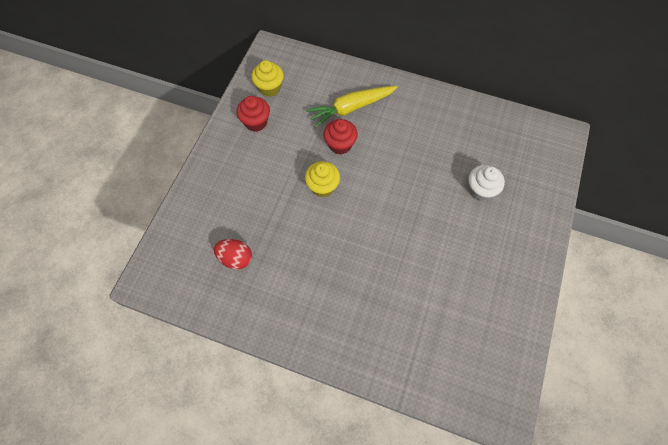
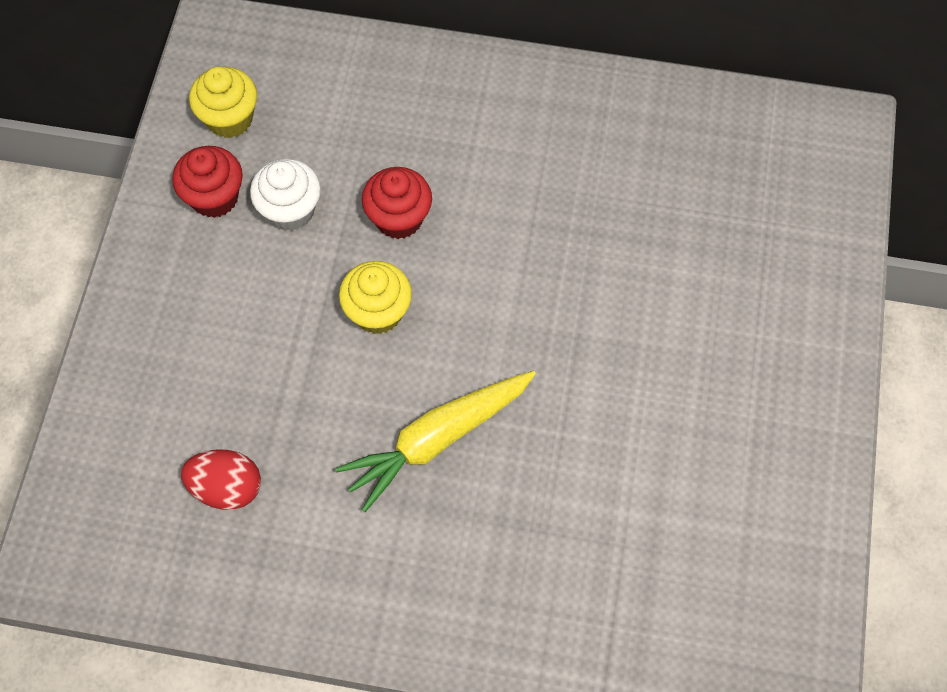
camera: 10 degrees left, 0 degrees up
(351, 108) = (408, 137): yellow carrot -> yellow carrot (437, 439)
(480, 190) = (696, 268): white cupcake -> white cupcake (290, 210)

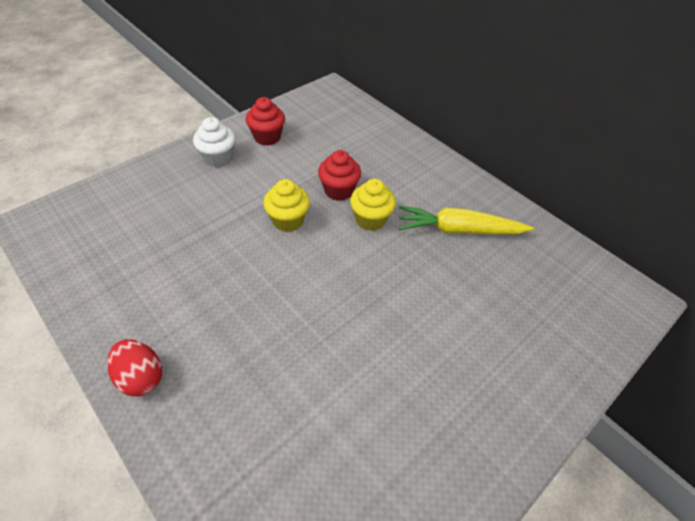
camera: 35 degrees right, 15 degrees down
(227, 487) = (137, 244): red egg -> red egg (141, 377)
(230, 119) = (305, 116): yellow cupcake -> yellow cupcake (370, 219)
(290, 210) = (293, 159): white cupcake -> white cupcake (218, 158)
(437, 439) = (254, 294): yellow carrot -> yellow carrot (459, 230)

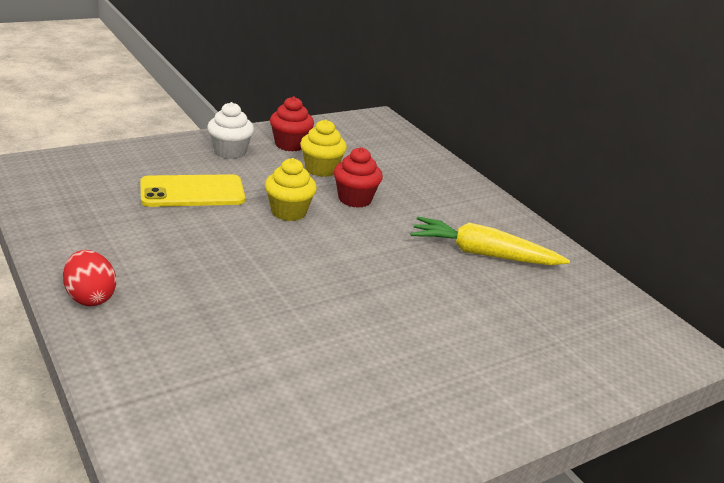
camera: 10 degrees right, 20 degrees down
(198, 216) = (192, 192): none -> yellow phone
(370, 219) = (382, 227): yellow cupcake -> yellow cupcake (321, 169)

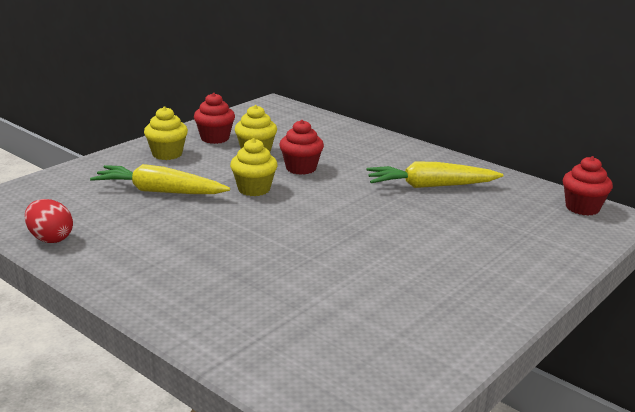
camera: 15 degrees left, 5 degrees down
(90, 297) = (136, 289): red egg -> red egg (50, 238)
(192, 192) = (159, 191): yellow phone -> yellow carrot
(230, 152) = (167, 154): white cupcake -> yellow cupcake
(647, 326) = (582, 208): none -> red cupcake

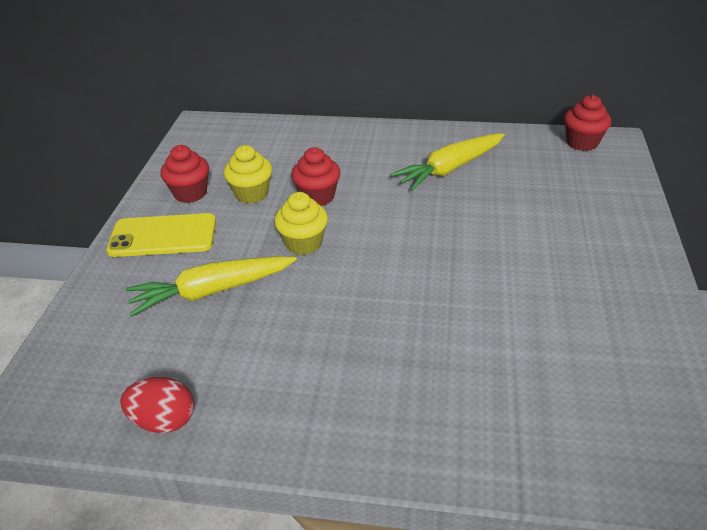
camera: 30 degrees left, 15 degrees up
(167, 154) = (163, 236): yellow cupcake -> yellow phone

